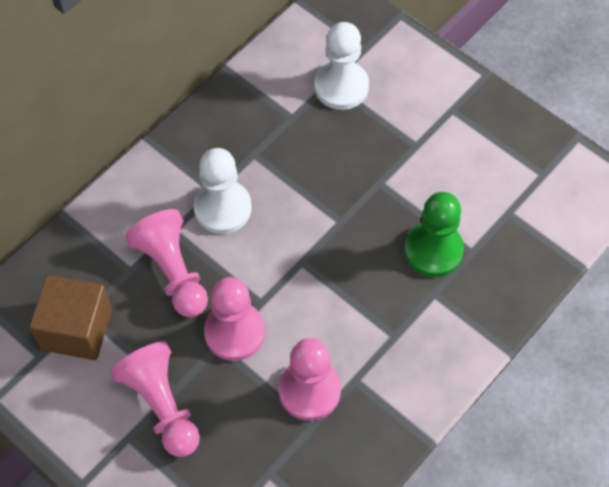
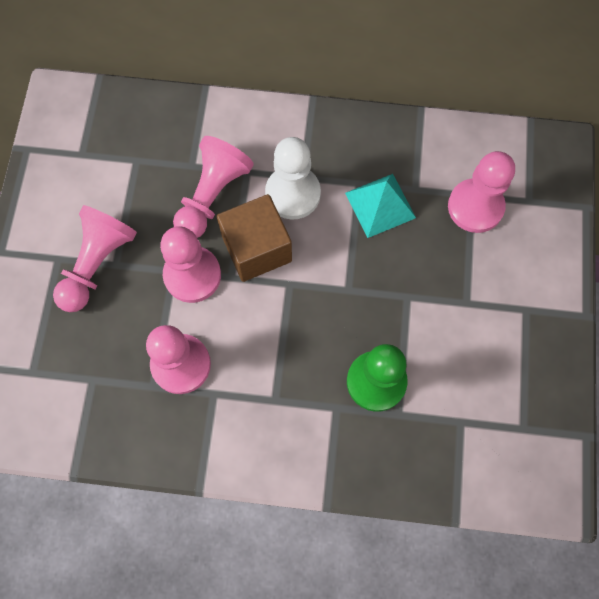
camera: 55 degrees right, 10 degrees up
(77, 329) = (118, 163): brown cube -> brown cube (257, 249)
(286, 151) = (380, 205): none -> turquoise pyramid
(341, 87) = (475, 207): white pawn -> pink pawn

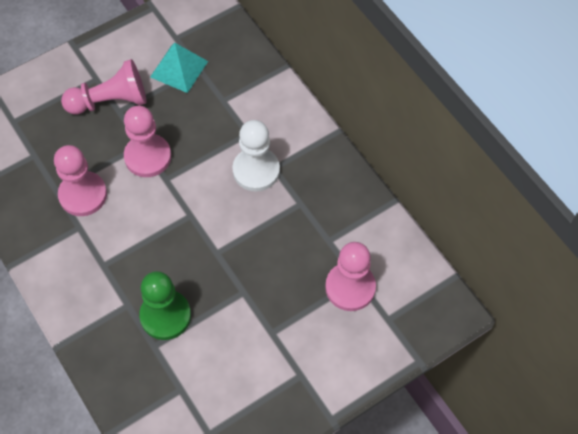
camera: 50 degrees right, 10 degrees down
(212, 196) = (212, 127): pink pawn -> none
(257, 249) = (198, 179): brown cube -> none
(380, 205) = (296, 228): turquoise pyramid -> turquoise pyramid (179, 69)

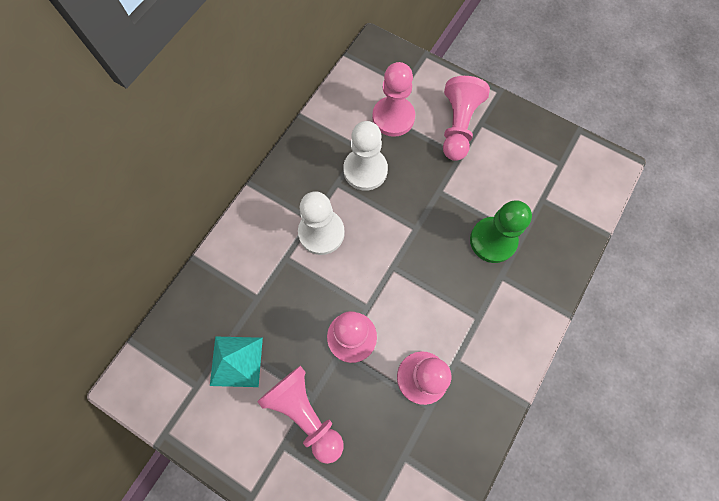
camera: 115 degrees left, 10 degrees up
(301, 234) = (365, 170): none -> white pawn
(308, 348) = (458, 126): none -> pink pawn

